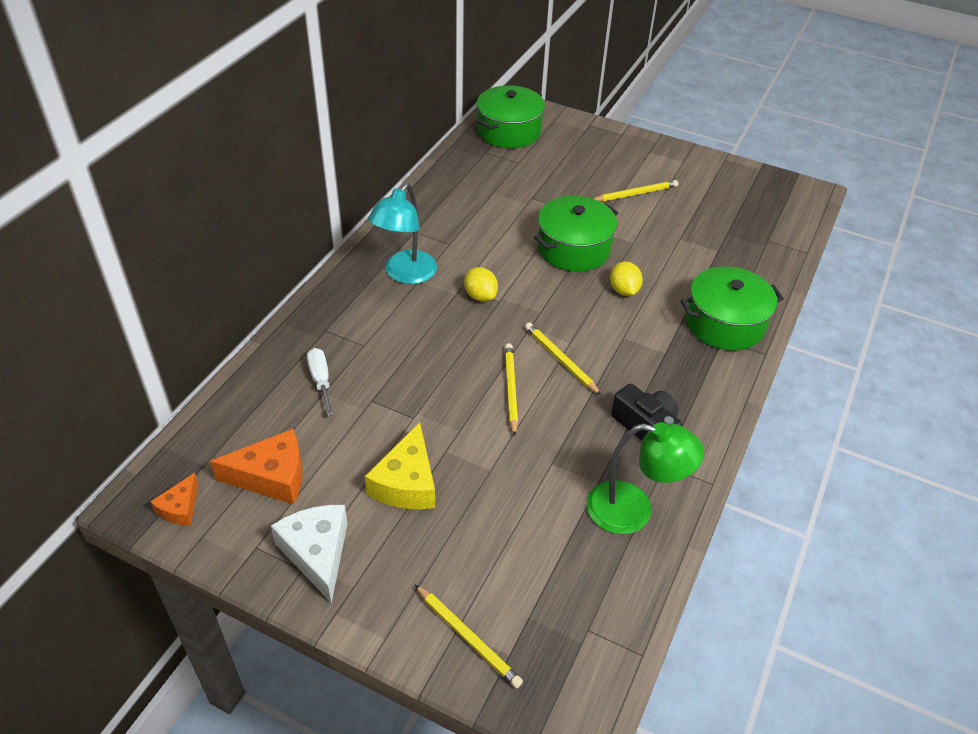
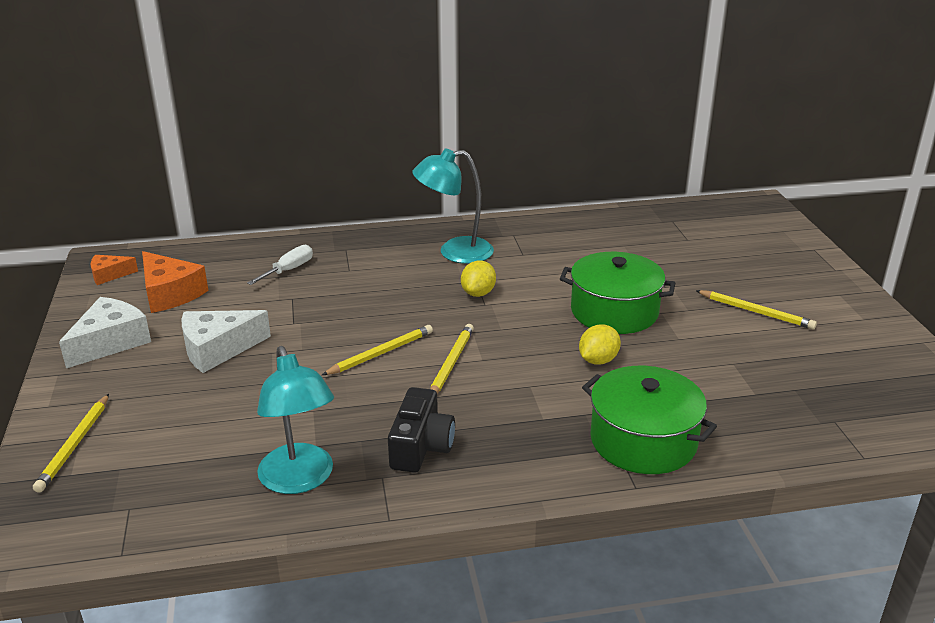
camera: 55 degrees right, 15 degrees down
(406, 483) = (218, 349): yellow cheese -> white cheese
(509, 131) = (722, 218): green pot -> none
(633, 510) = (300, 480): green lamp -> turquoise lamp

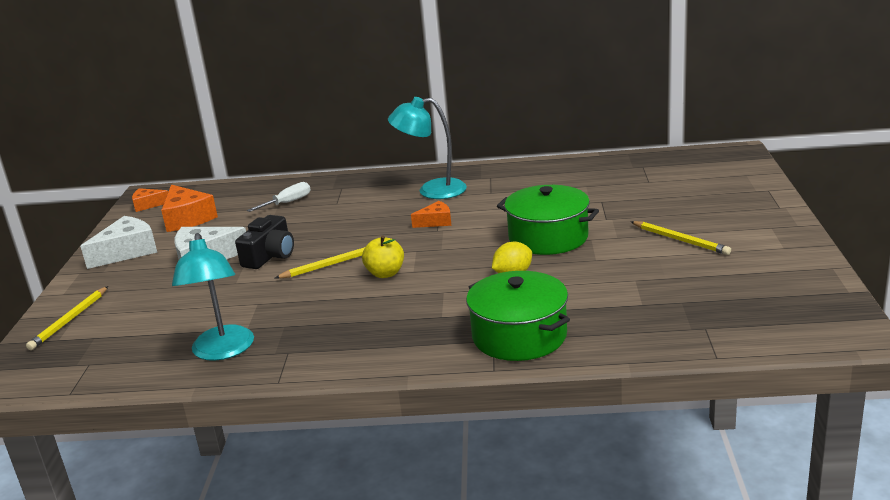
camera: 15 degrees right, 5 degrees down
(421, 446) = (329, 332): black camera -> black camera (270, 256)
(451, 363) = (385, 273): yellow pencil -> yellow apple
(478, 293) = (436, 222): yellow lemon -> orange cheese

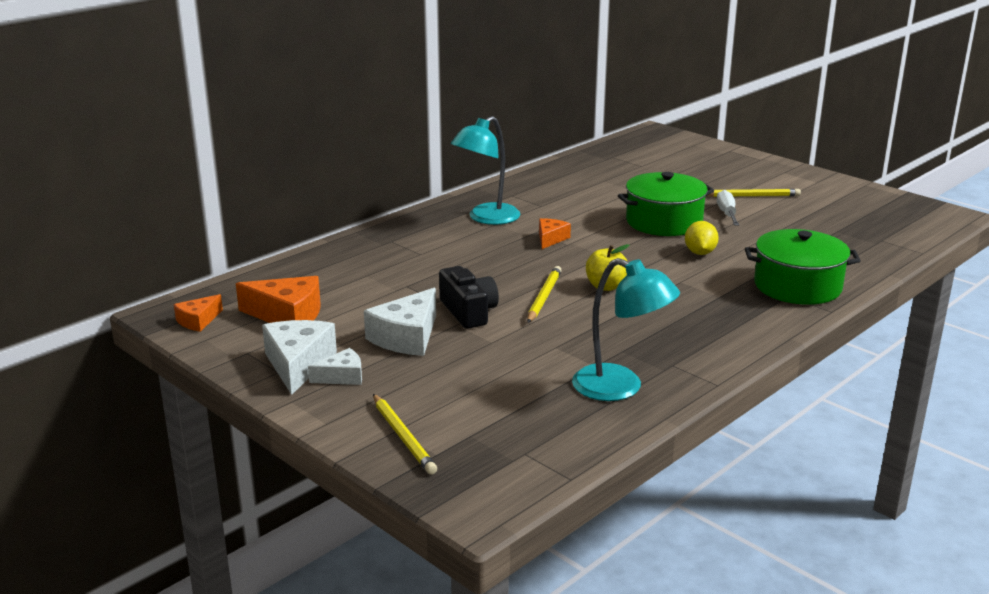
camera: 50 degrees left, 0 degrees up
(126, 269) = (342, 376): none -> white cheese
(288, 203) = (368, 268): white screwdriver -> white screwdriver (727, 213)

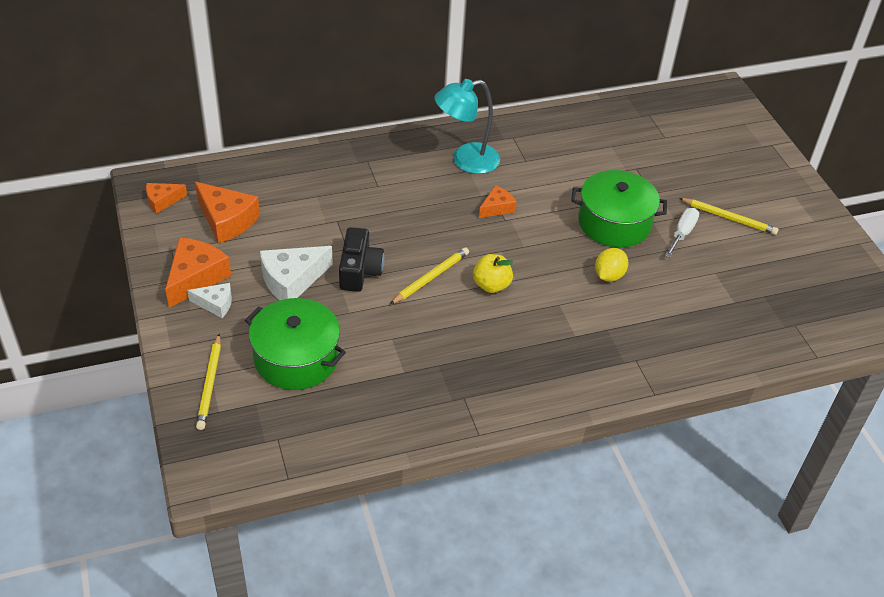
camera: 25 degrees right, 20 degrees up
(298, 364) = (195, 278): white cheese -> orange cheese
(620, 388) = (401, 404): turquoise lamp -> none
(797, 286) = (655, 352): green pot -> green pot (296, 358)

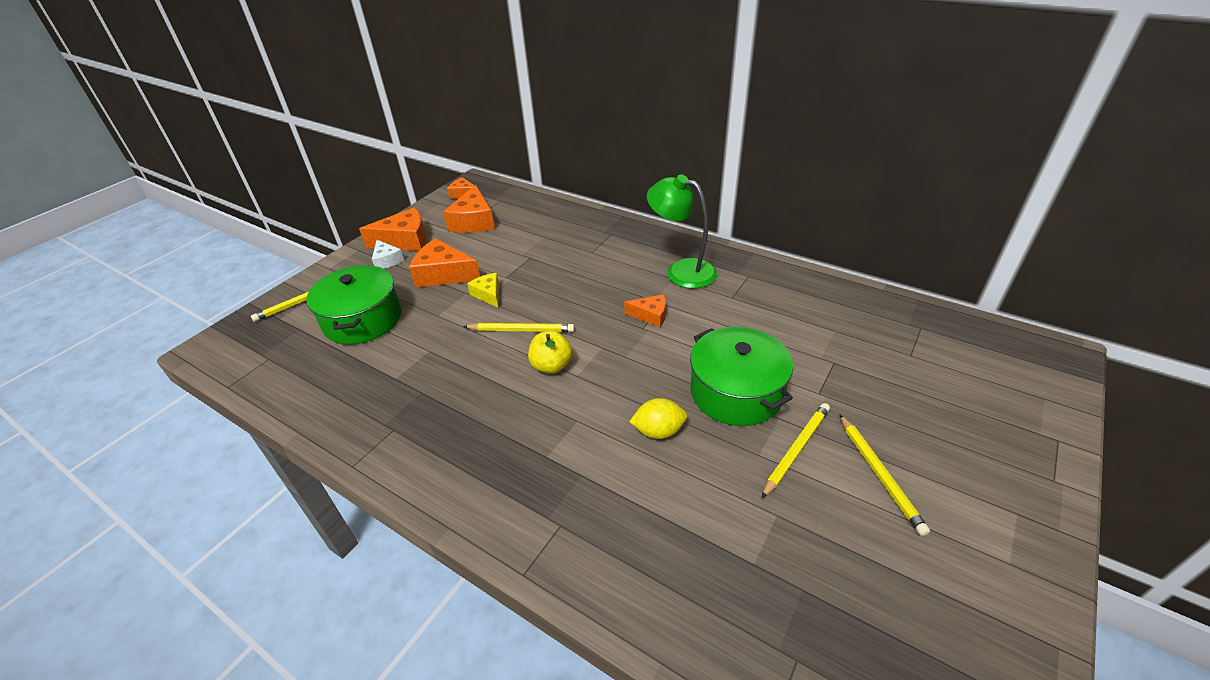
camera: 55 degrees right, 5 degrees down
(292, 280) = (443, 274): white cheese -> orange cheese
(359, 270) = (488, 294): black camera -> yellow cheese
(466, 160) = (681, 271): turquoise lamp -> green lamp
(682, 233) = (796, 450): white screwdriver -> yellow pencil

